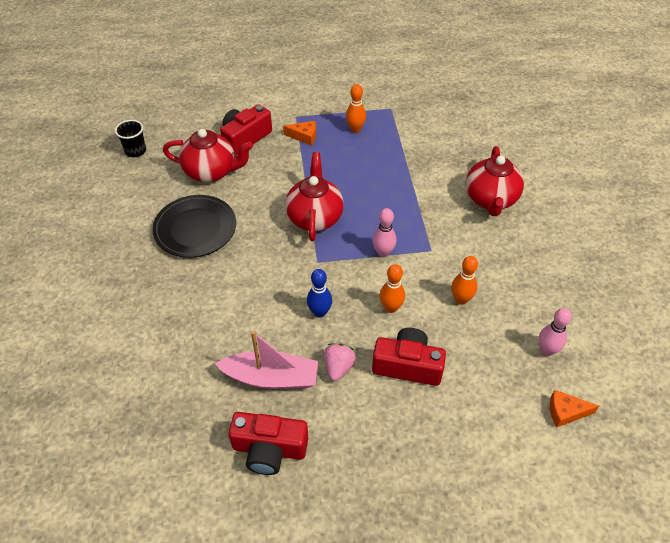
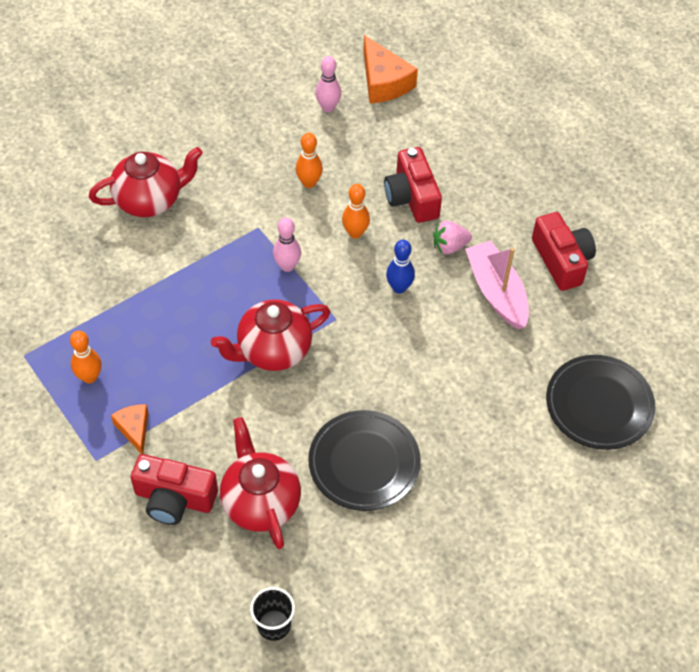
camera: 120 degrees left, 5 degrees up
(120, 392) = (599, 405): none -> black plate
(566, 412) = (384, 82): orange cheese -> orange cheese, size x1.72

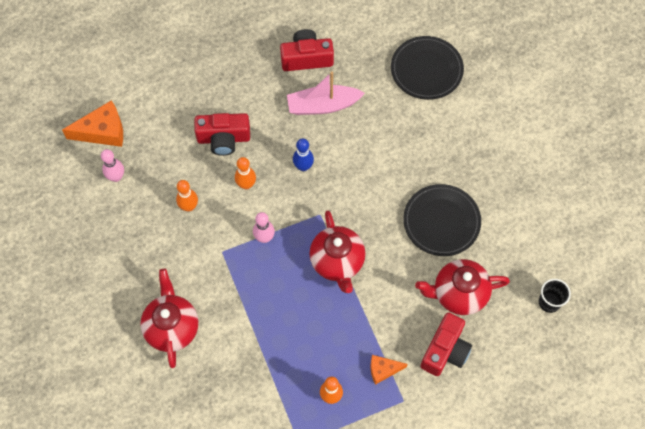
camera: 75 degrees left, 10 degrees up
(449, 246) = (275, 125): pink strawberry -> none

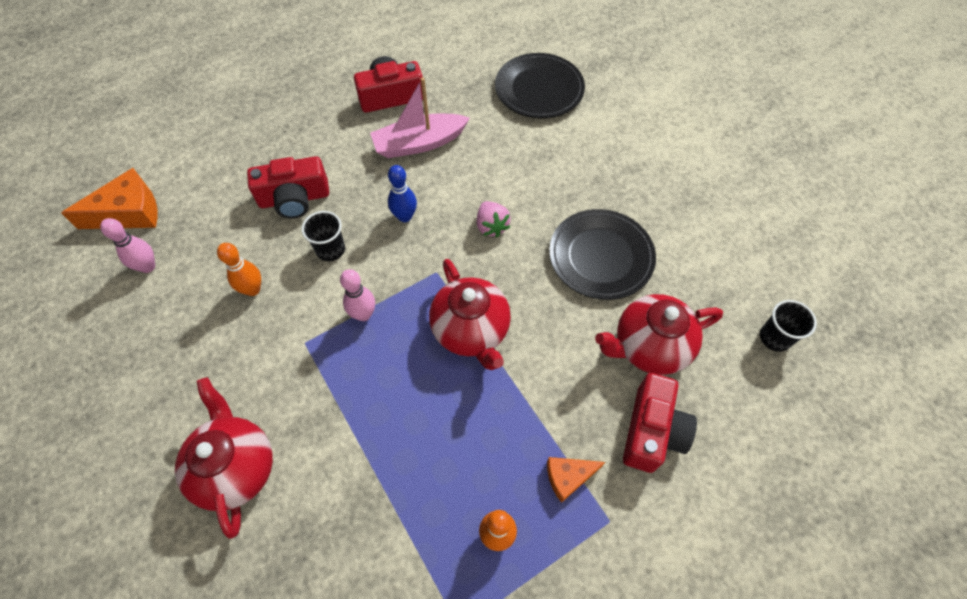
camera: 10 degrees left, 5 degrees down
(246, 184) = (330, 250): orange bowling pin -> black cup
(366, 185) = (491, 226): none -> pink strawberry

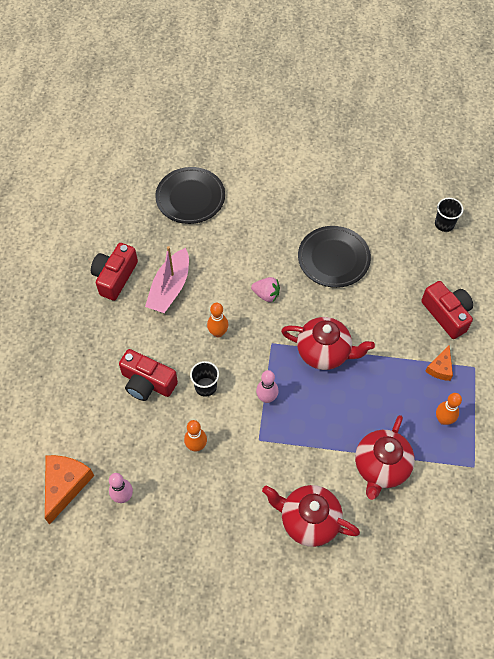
camera: 50 degrees left, 0 degrees up
(294, 199) = (147, 382): red camera -> red camera turned 90 degrees clockwise
(405, 216) = (218, 333): blue bowling pin -> orange bowling pin
(649, 346) = (403, 279): red teapot -> red teapot (381, 467)

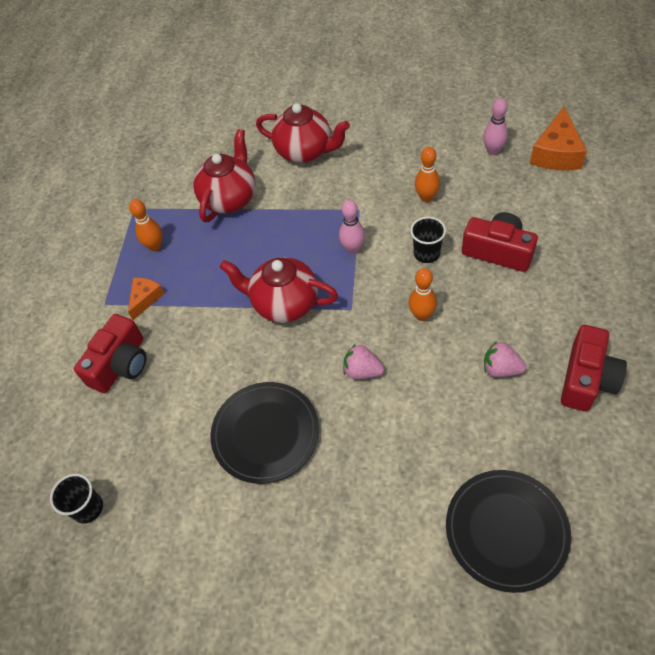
camera: 175 degrees left, 5 degrees down
(170, 288) = (501, 369): pink boat -> pink strawberry
(447, 314) = (121, 364): red camera -> red camera turned 120 degrees counterclockwise

